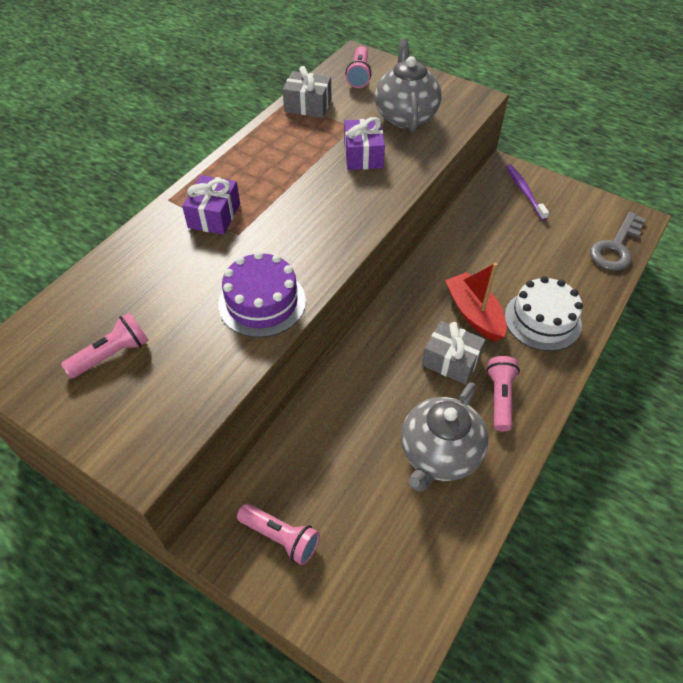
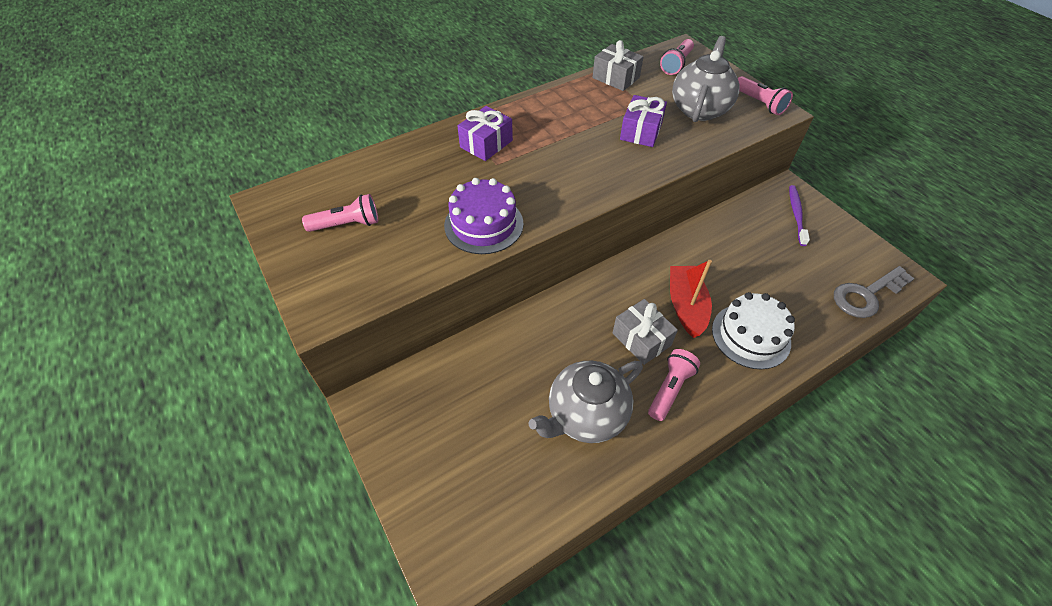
camera: 25 degrees right, 0 degrees up
(281, 537) = (415, 425): pink flashlight -> pink flashlight (759, 103)

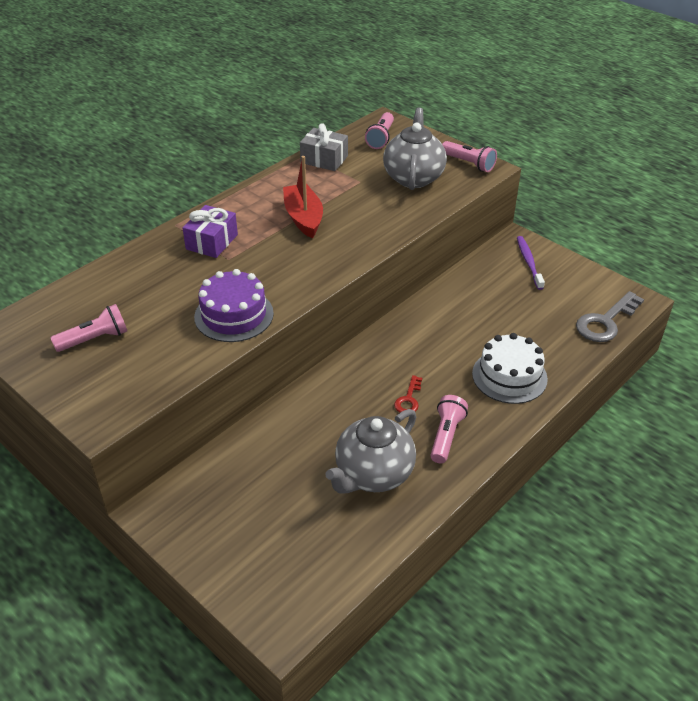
camera: 15 degrees left, 10 degrees down
(641, 131) = (362, 206): purple gift -> none
(641, 339) = (408, 399): grey gift -> red key
(686, 306) = (443, 362): red boat -> red boat (303, 218)

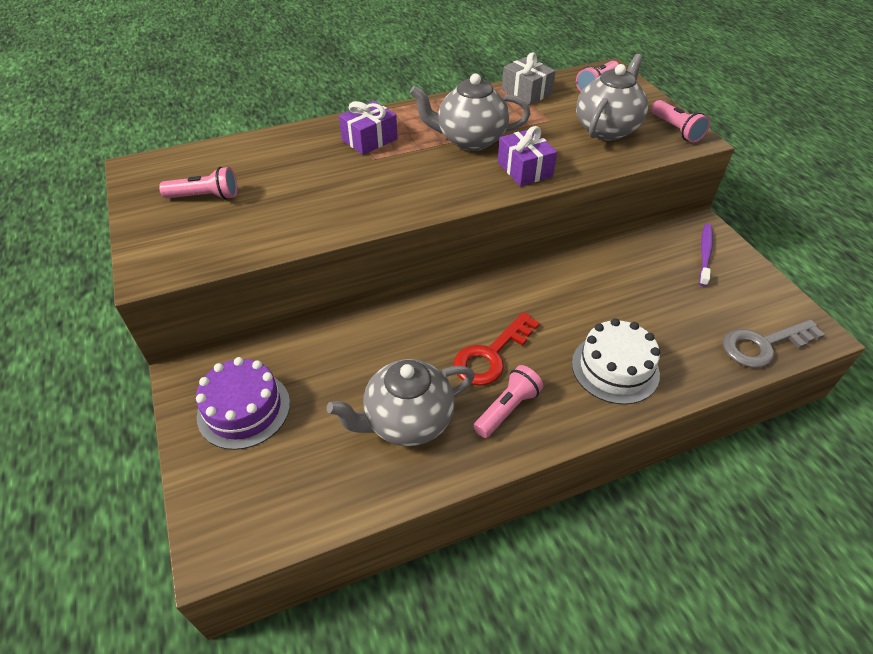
camera: 25 degrees right, 5 degrees up
(234, 315) = (340, 212): purple cake -> purple cake (244, 409)
(303, 218) = (470, 140): red boat -> grey teapot
(368, 232) = (525, 169): none -> purple gift
(408, 399) = (491, 355): red key -> red key, size x1.85

